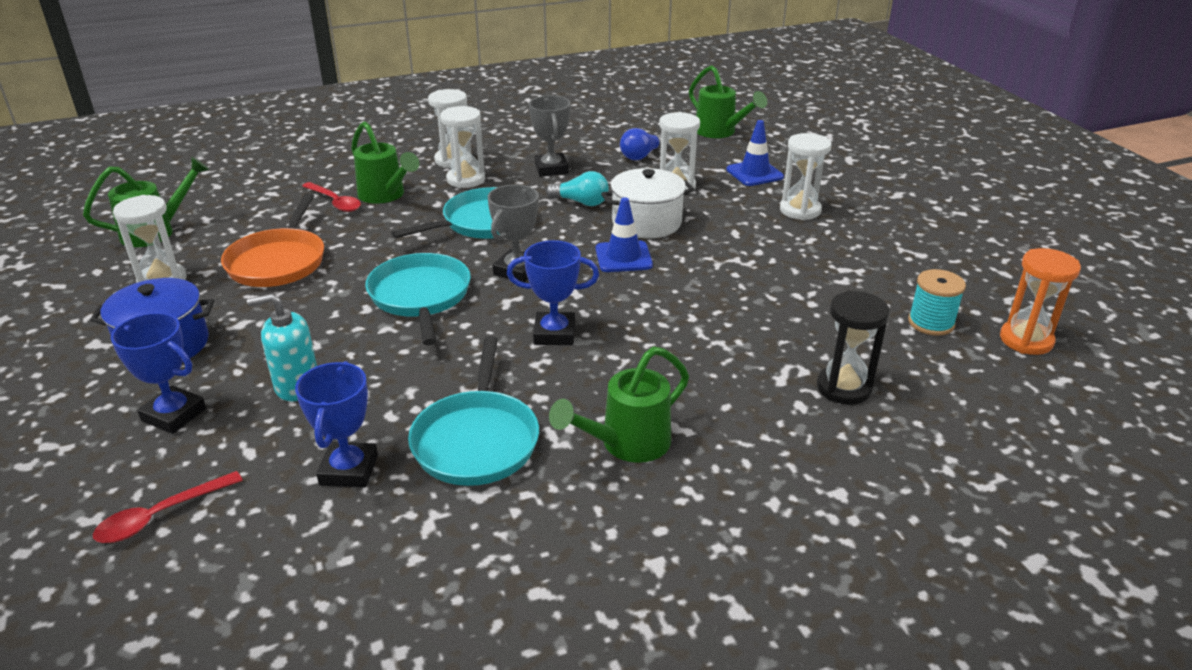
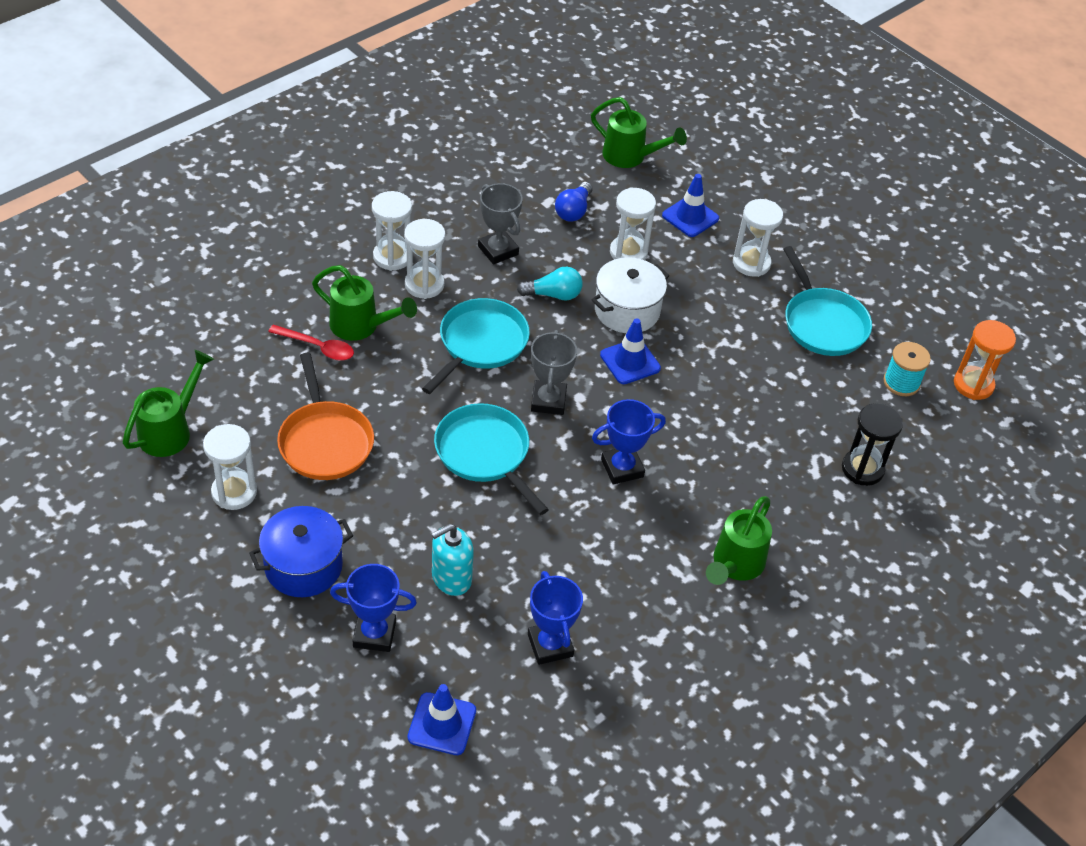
camera: 25 degrees left, 15 degrees up
(160, 516) = (442, 724): red spoon -> blue traffic cone
(476, 440) = (625, 592): turquoise pan -> turquoise pan (823, 323)

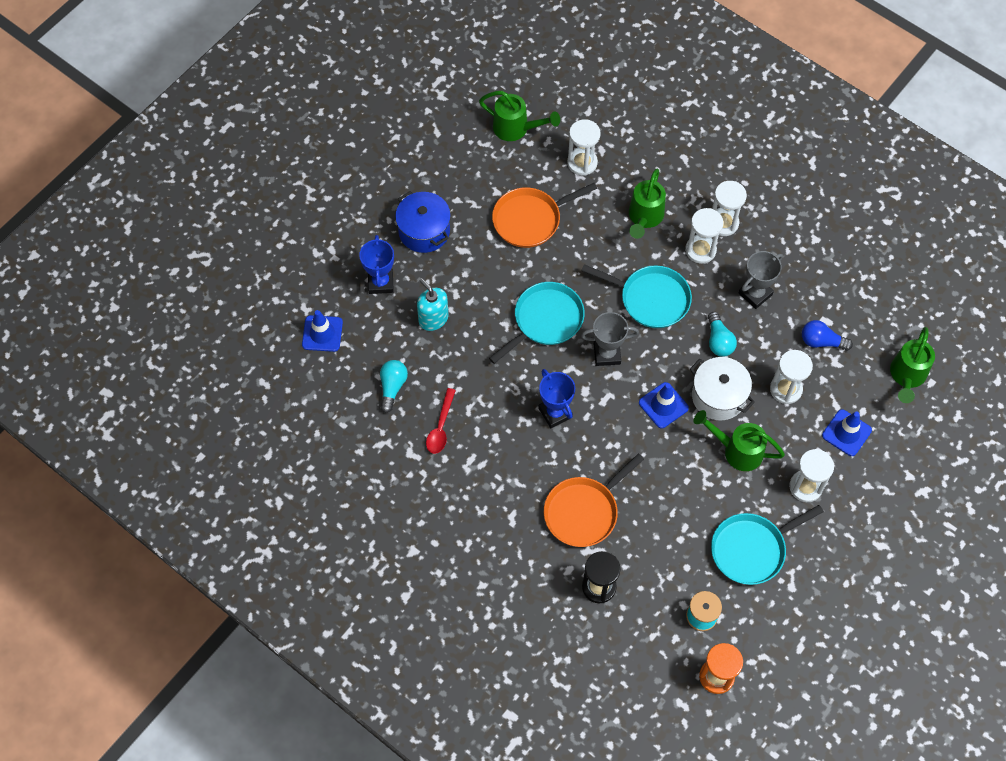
camera: 85 degrees right, 15 degrees up
(234, 492) = (474, 178): white hourglass -> white hourglass (582, 163)
(318, 347) = (615, 195): red spoon -> red spoon (440, 427)
(550, 645) = (392, 387): blue trophy -> turquoise light bulb
(735, 565) = (484, 499): green watering can -> green watering can (737, 450)
(762, 465) = (584, 511): none -> orange pan

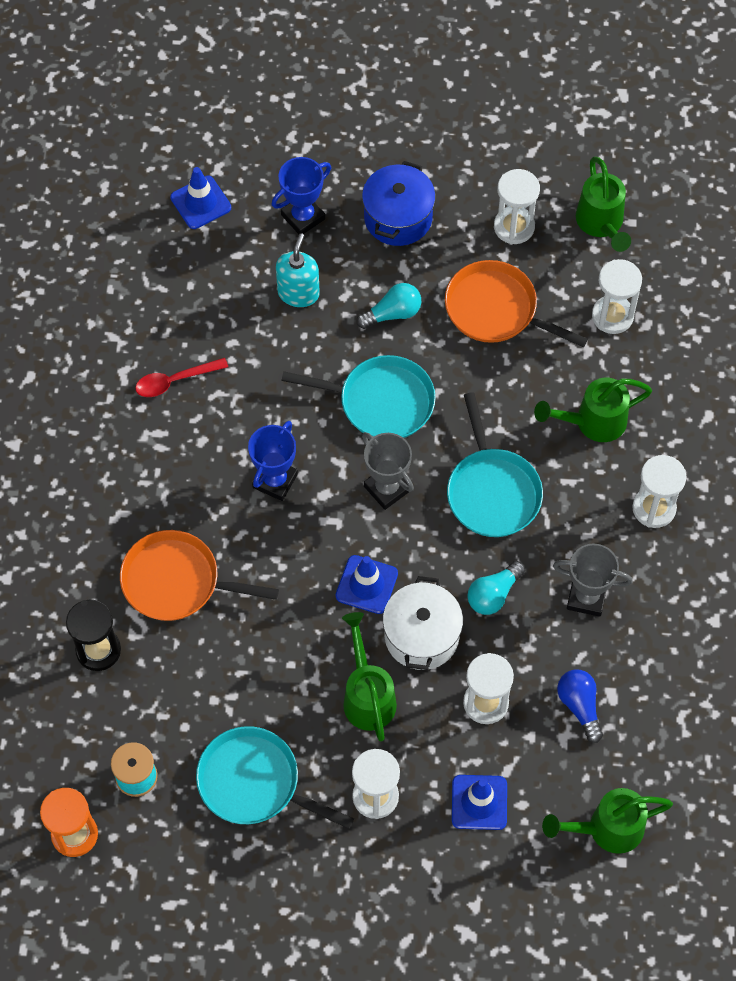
camera: 55 degrees right, 0 degrees up
(392, 387) = (188, 306): turquoise light bulb -> turquoise light bulb (392, 313)
(700, 250) = (598, 505): white hourglass -> white hourglass (514, 227)

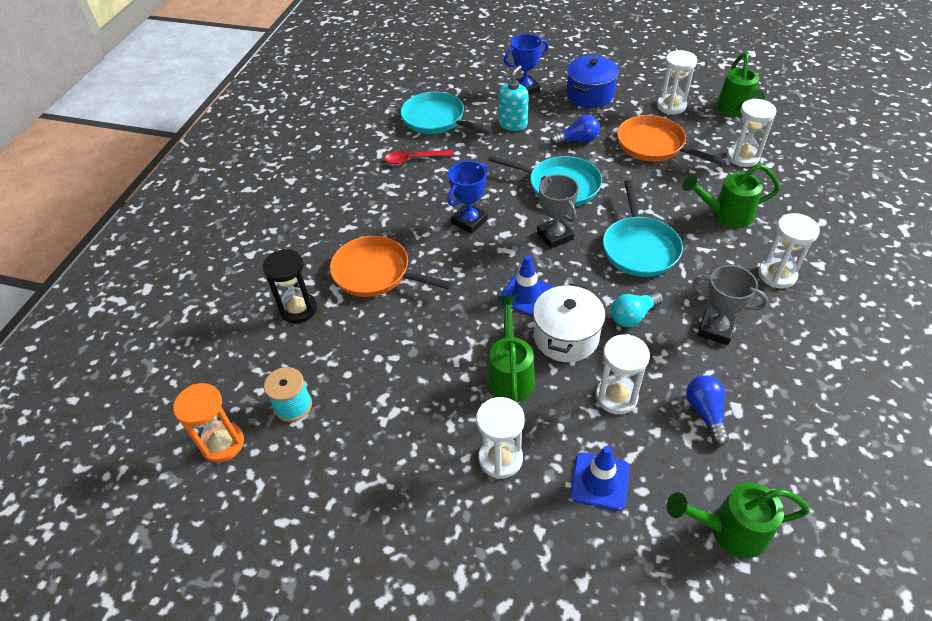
camera: 15 degrees right, 15 degrees down
(200, 202) = (459, 77): blue traffic cone -> none
(254, 782) = (393, 428): turquoise pan -> turquoise pan (436, 119)
(392, 313) = (577, 140): turquoise light bulb -> blue light bulb

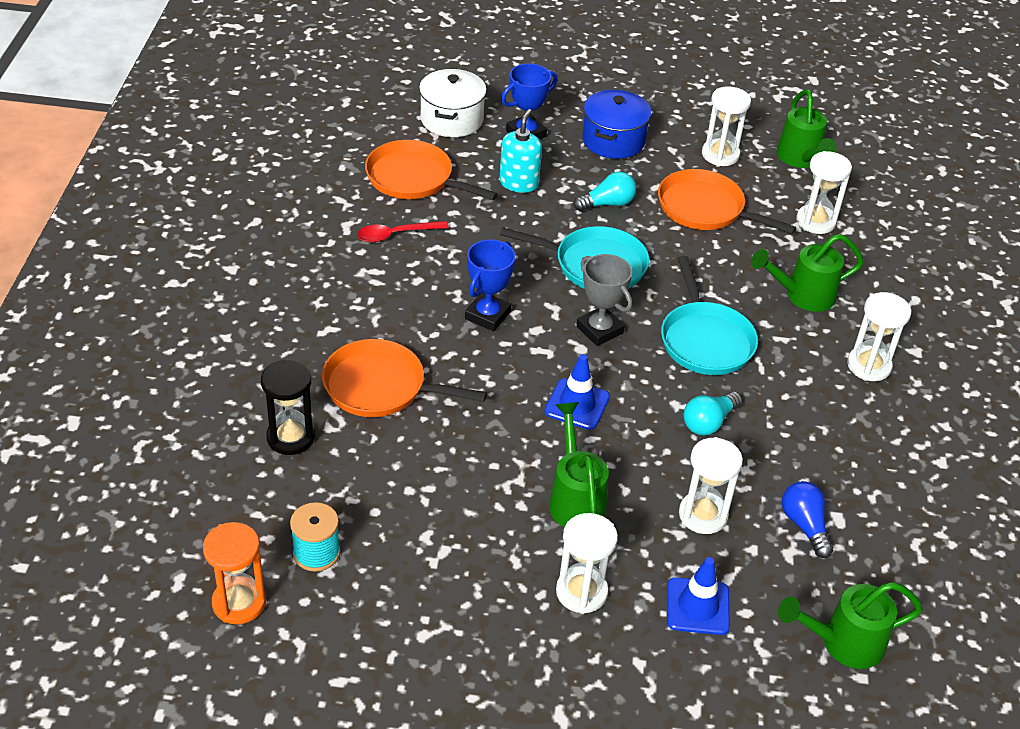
camera: 15 degrees left, 5 degrees down
(436, 119) = (414, 178): turquoise pan -> orange pan
(566, 337) = (634, 451): white pot -> white pot (451, 119)
(577, 140) = (607, 204): blue light bulb -> turquoise light bulb
(715, 329) = (805, 432): grey trophy -> none

